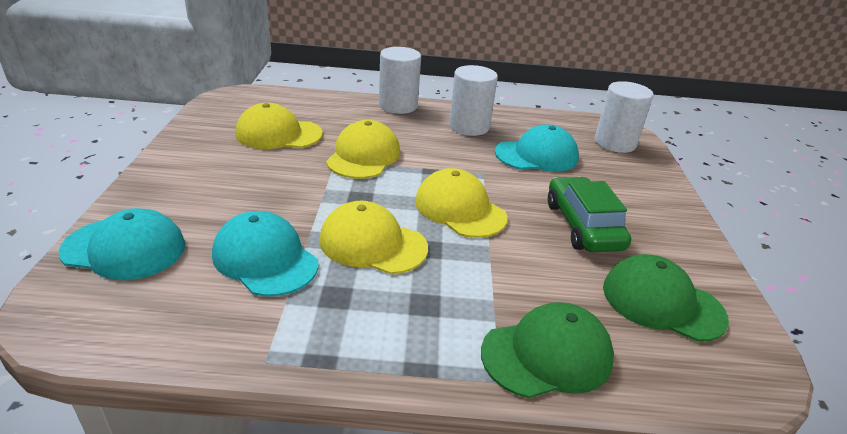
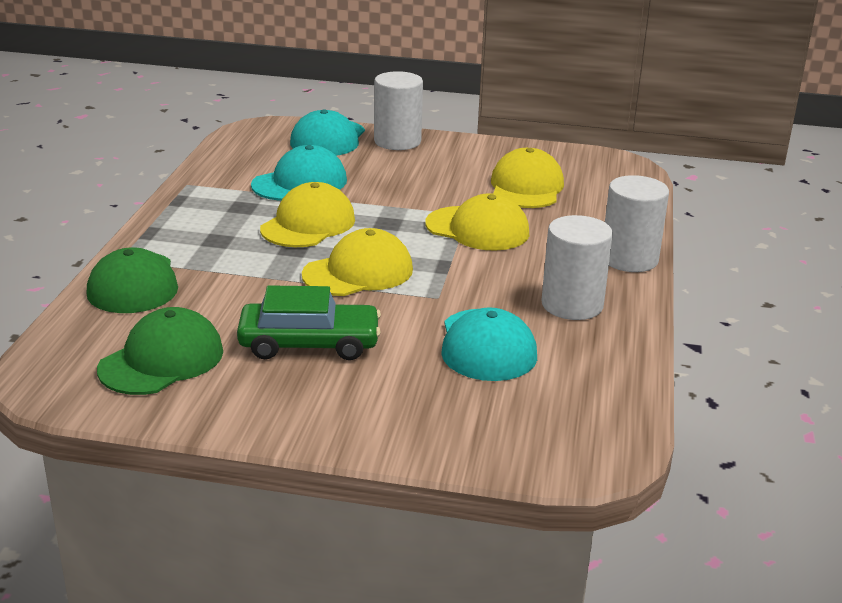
camera: 100 degrees right, 5 degrees down
(615, 143) = (537, 432): white cylinder -> white cylinder (397, 141)

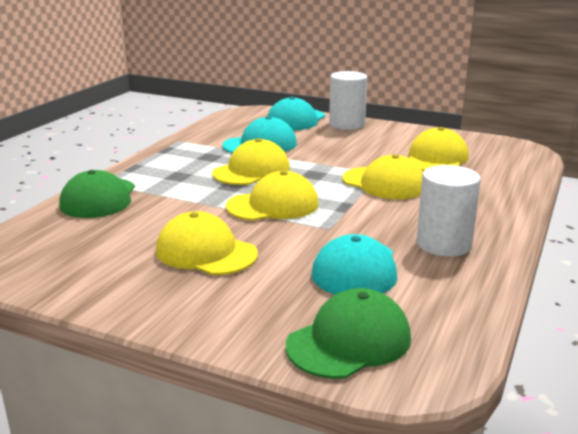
camera: 15 degrees right, 5 degrees down
(162, 360) = (84, 252): green cap -> green cap (349, 341)
(309, 344) = (206, 252): green car -> yellow cap
(629, 259) = (507, 214): white cylinder -> none

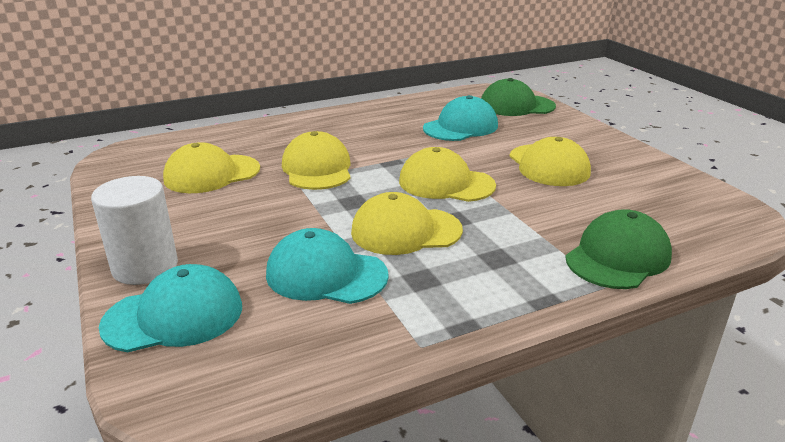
camera: 140 degrees left, 5 degrees up
(443, 244) = (382, 120): white cylinder -> none

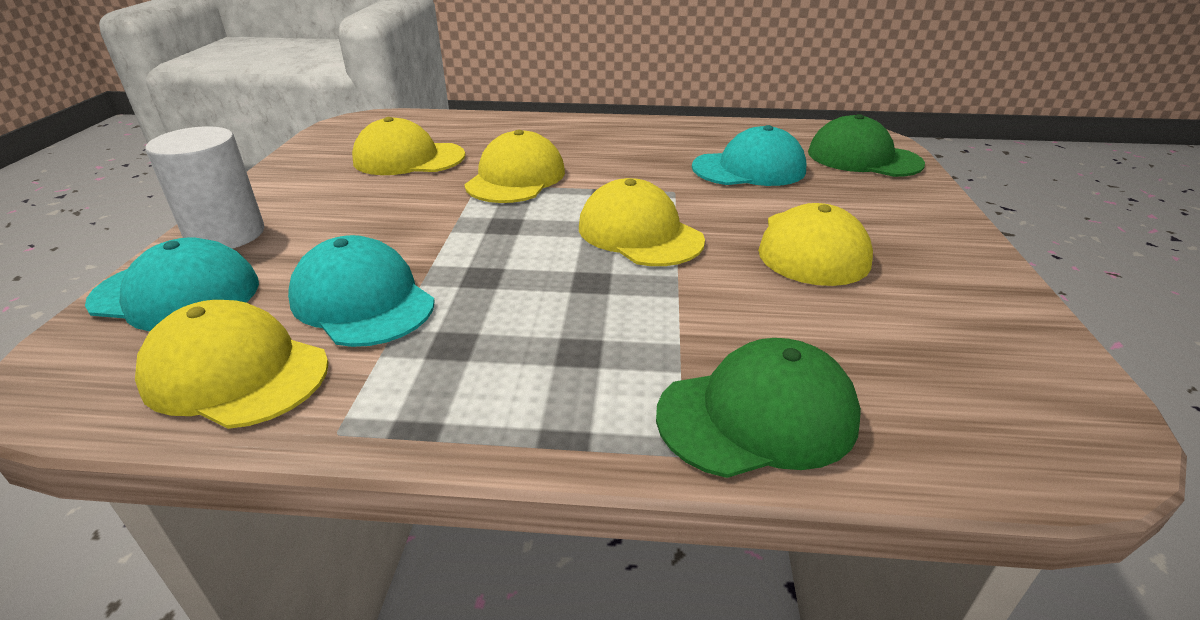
camera: 30 degrees right, 5 degrees up
(405, 231) = (514, 278): yellow cap -> yellow cap (235, 372)

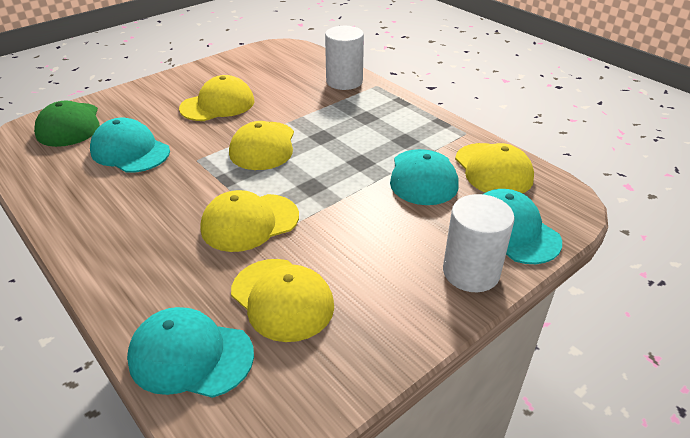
camera: 135 degrees left, 5 degrees up
(436, 124) = (190, 356): none -> turquoise cap
(758, 415) = (344, 81): green cap -> white cylinder

